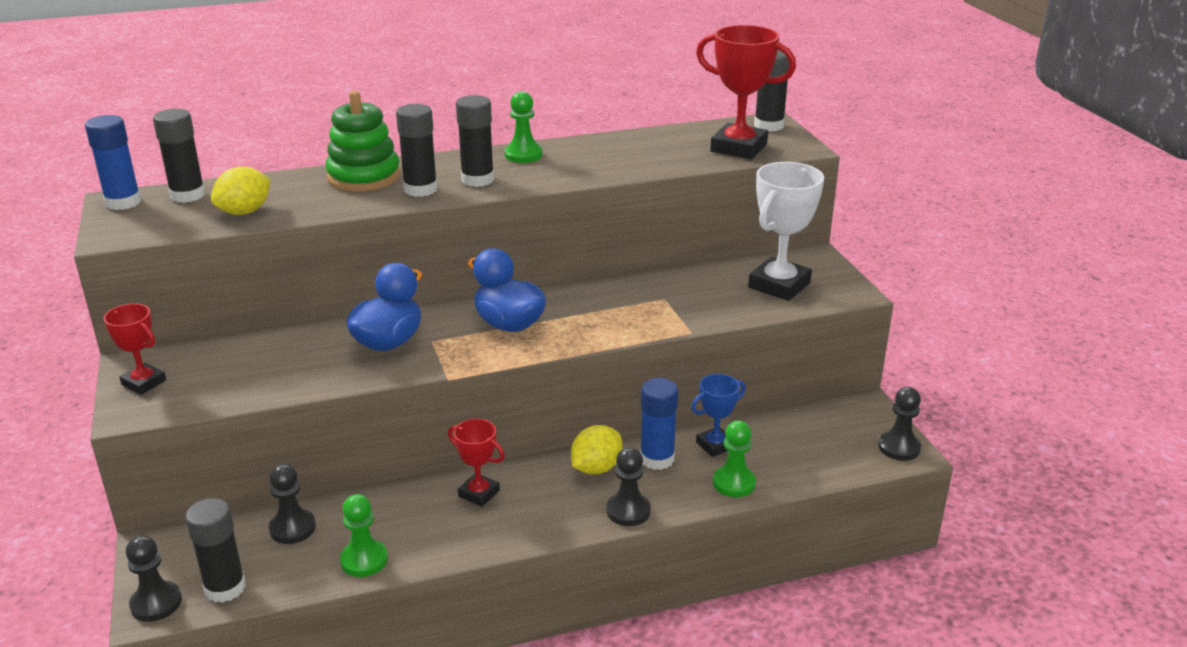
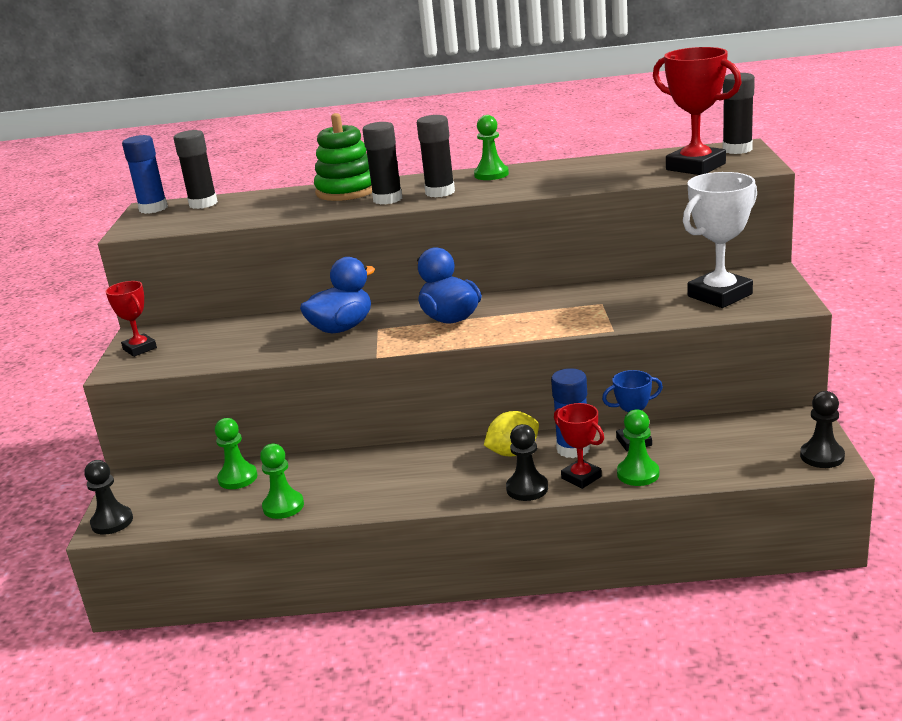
camera: 20 degrees right, 5 degrees down
(225, 588) = (167, 516): black glue stick -> none
(244, 212) = (238, 215): yellow lemon -> none
(292, 528) = (238, 478): black pawn -> green pawn
(479, 493) = (401, 464): red trophy -> red trophy (581, 477)

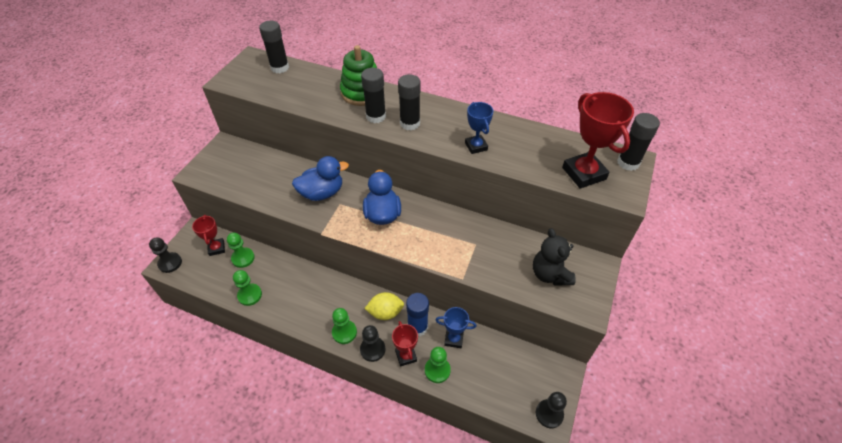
camera: 20 degrees right, 25 degrees up
(139, 349) = (215, 159): red trophy -> red trophy (216, 248)
(153, 208) = (252, 60): blue glue stick -> none
(491, 174) = (454, 115): green pawn -> green pawn (344, 332)
(545, 184) = (476, 146): none -> blue trophy
(719, 295) = (550, 274): white trophy -> black teddy bear

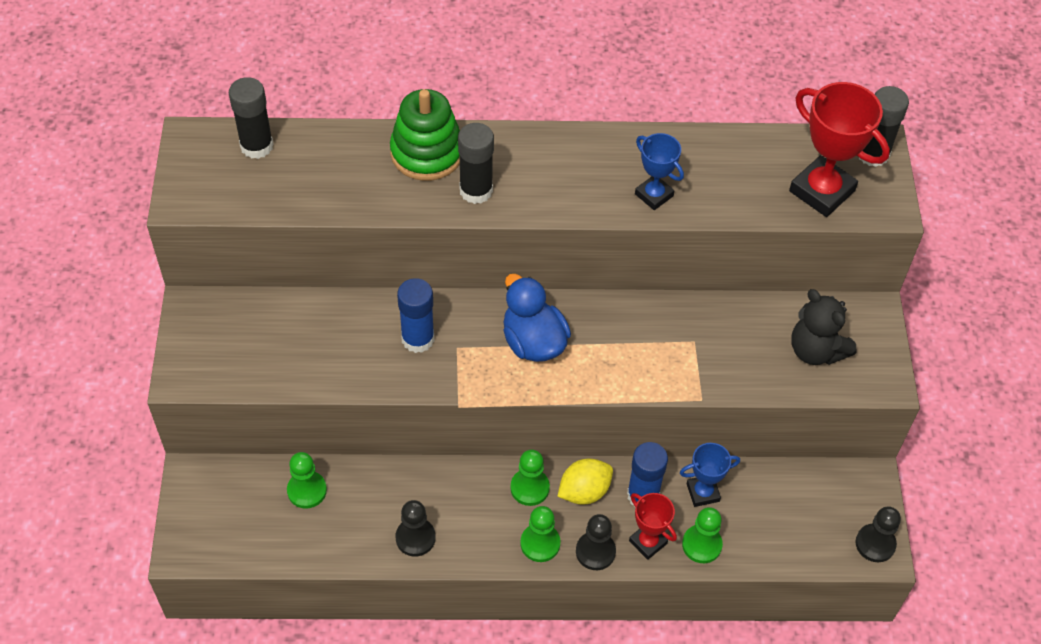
camera: 25 degrees left, 5 degrees up
(170, 263) = (187, 543): black pawn -> black pawn (415, 538)
(216, 248) = (250, 490): red trophy -> none
(250, 295) = (358, 544): green pawn -> green pawn (529, 488)
(322, 193) = (418, 339): blue duck -> blue glue stick
(410, 123) = (535, 186): black glue stick -> none

